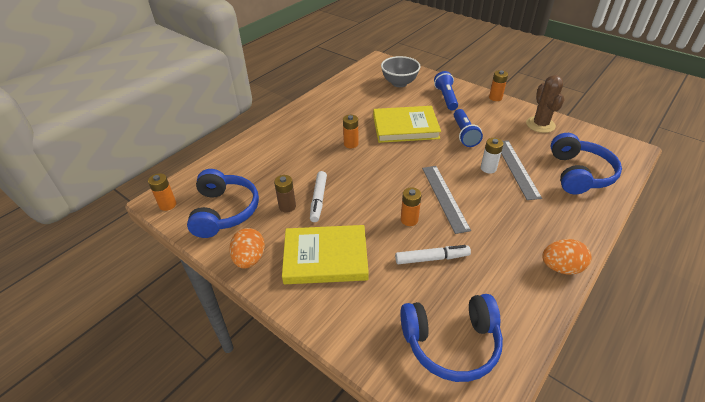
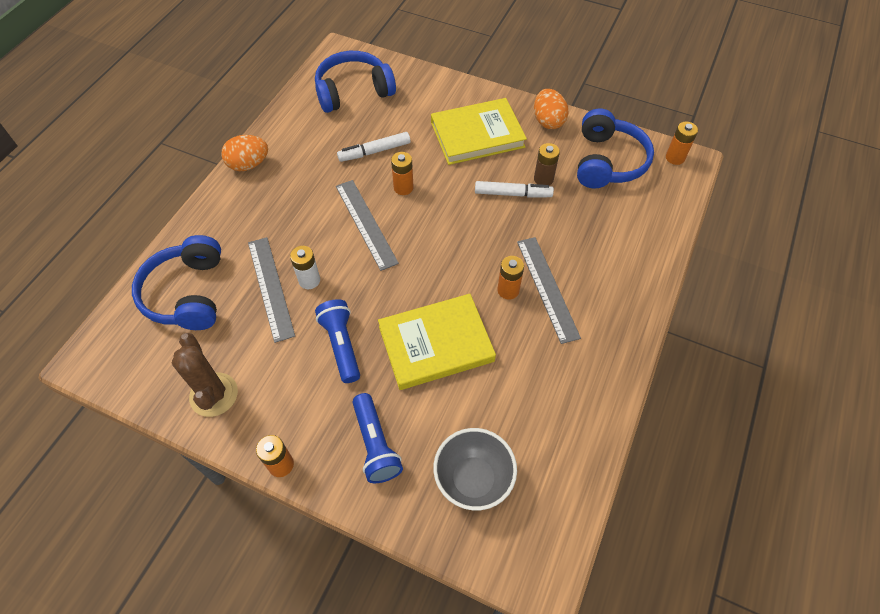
camera: 165 degrees right, 15 degrees up
(224, 211) = (607, 161): blue headphones -> blue headphones turned 150 degrees counterclockwise
(318, 199) = (512, 194): white marker -> white marker turned 105 degrees clockwise
(325, 141) = (547, 288): none -> grey ruler

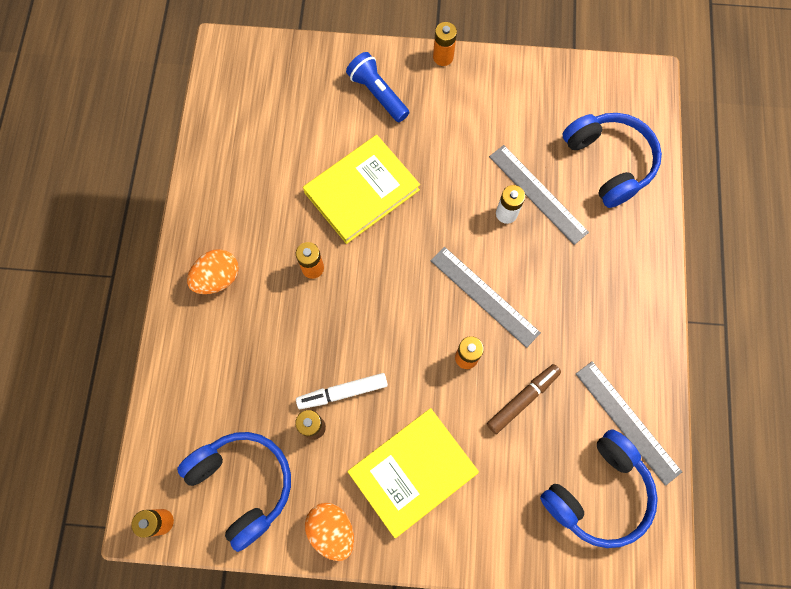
camera: 160 degrees right, 15 degrees up
(214, 395) = (526, 88): brown cactus -> none
(249, 164) = (651, 328): orange egg -> orange egg (218, 278)
(341, 345) = (444, 162): blue flashlight -> none
(374, 151) = (522, 399): white marker -> brown marker
(473, 479) = (292, 94): grey bowl -> none
(547, 288) = (275, 283): grey ruler -> grey ruler (627, 421)
(607, 161) = (243, 484): blue headphones -> blue headphones turned 150 degrees clockwise

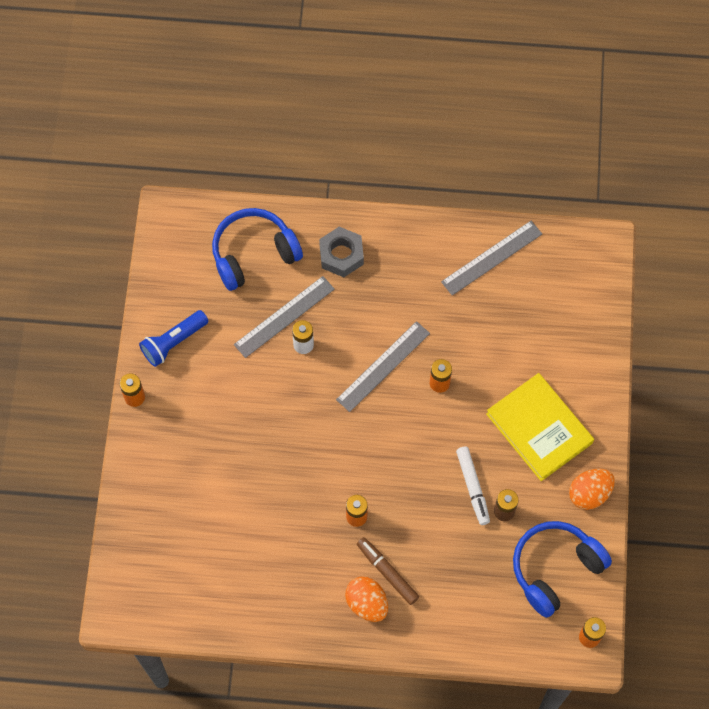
camera: 90 degrees left, 5 degrees down
(361, 191) = (279, 473): yellow book -> none
(377, 93) = (173, 459): blue flashlight -> blue flashlight (173, 342)
(522, 399) = (475, 338): brown marker -> brown marker (387, 572)
(598, 493) = (550, 284): blue headphones -> none
(615, 252) = (341, 255): none -> grey nut

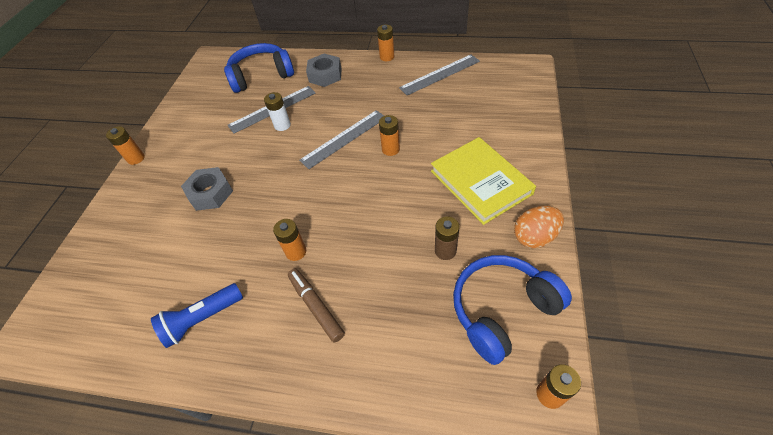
camera: 10 degrees right, 15 degrees down
(173, 342) = (182, 124): blue flashlight -> blue flashlight (202, 319)
(244, 447) = (210, 193): none -> grey nut
(367, 603) = (287, 339): orange egg -> none
(420, 221) = (387, 57): none -> orange battery
(472, 487) = (414, 229): white marker -> none

